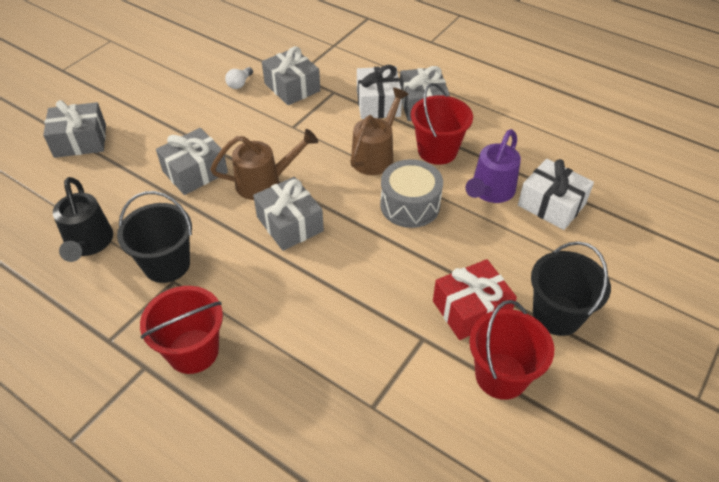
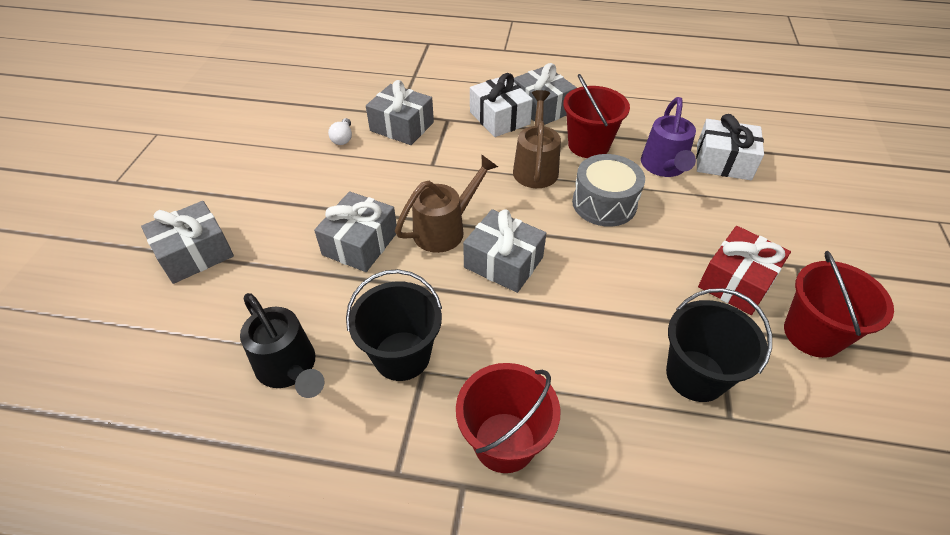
camera: 25 degrees left, 0 degrees up
(557, 315) = (809, 258): black bucket -> black bucket (695, 375)

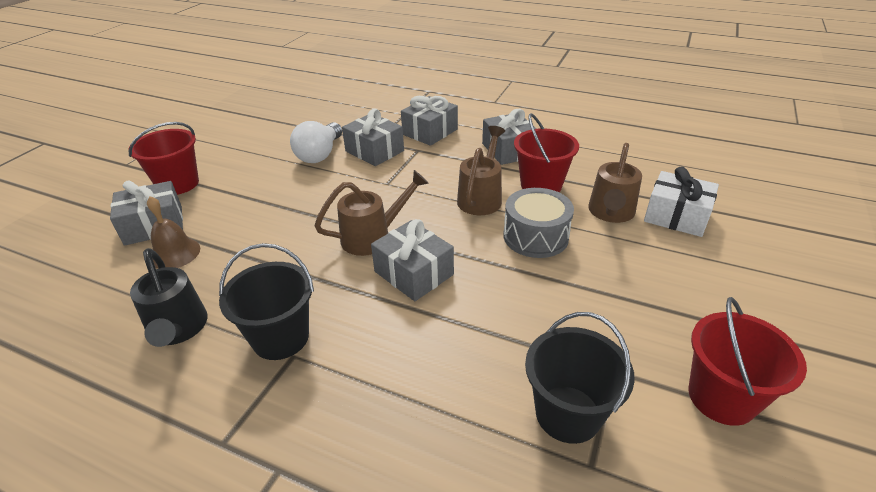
camera: 15 degrees right, 10 degrees down
(238, 283) = (175, 253): none -> brown bell
(343, 138) = (320, 154): white light bulb -> white light bulb, size x1.99
(360, 243) = (292, 237): grey gift -> grey gift (430, 132)
(499, 118) = (465, 154): white gift -> none
(504, 442) = (338, 437): red bucket -> red bucket (178, 184)
(664, 167) = (610, 213): purple watering can -> brown watering can
(736, 281) = (649, 329): red gift -> none

